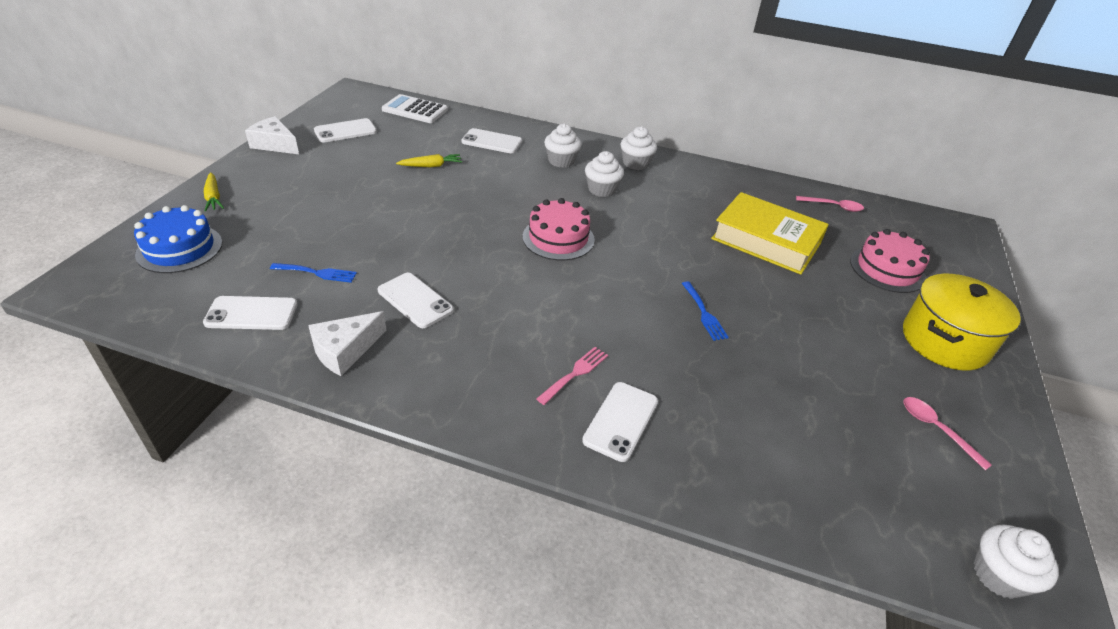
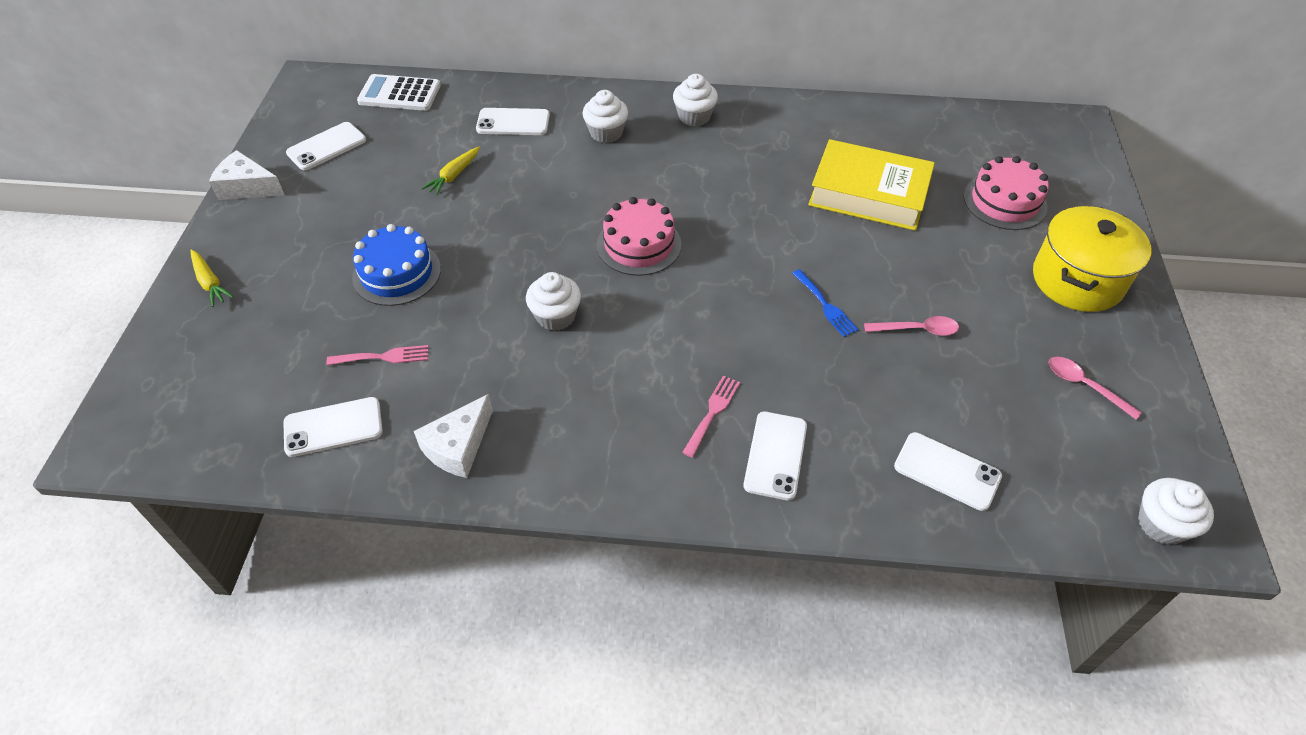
camera: 10 degrees left, 10 degrees up
(179, 248) = (206, 363): blue cake -> blue cake (397, 273)
(317, 273) = (383, 357): blue fork -> pink fork
(415, 300) = (509, 365): white phone -> white phone (947, 471)
(431, 166) = (454, 176): yellow carrot -> yellow carrot turned 150 degrees clockwise
(602, 189) = (666, 164): white cupcake -> white cupcake (556, 316)
(833, 206) = (932, 128): pink spoon -> pink spoon (917, 330)

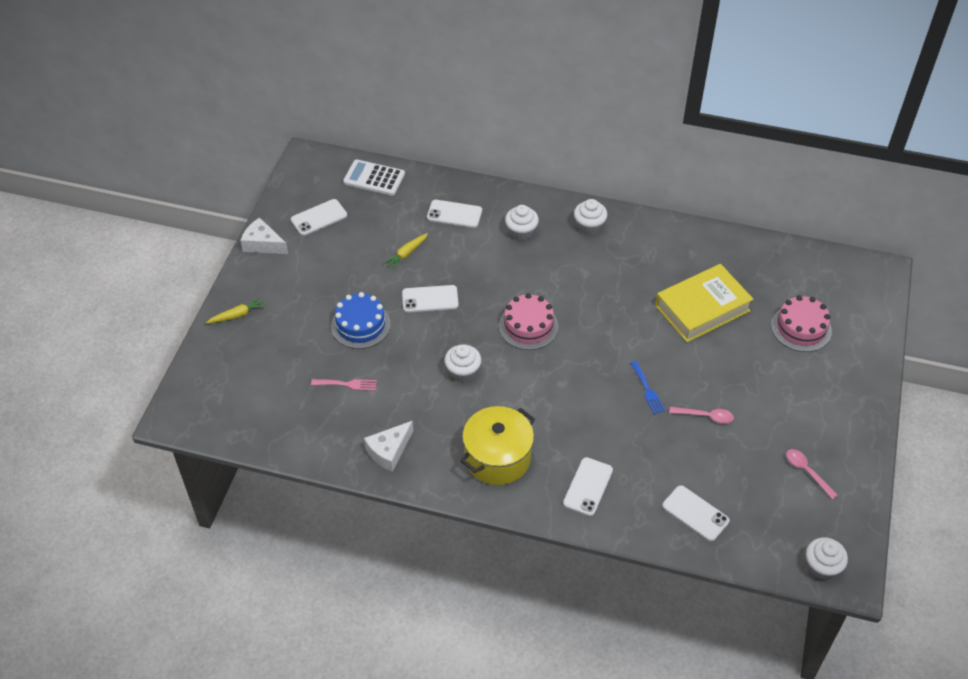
camera: 10 degrees right, 0 degrees up
(210, 282) = (237, 315): yellow carrot -> yellow carrot turned 90 degrees counterclockwise
(333, 427) = (313, 427): white phone -> white phone (430, 299)
(712, 412) = (553, 453): pink fork -> none
(868, 194) = (702, 308): yellow book -> yellow book turned 60 degrees counterclockwise
(1077, 280) = (831, 396): yellow pot -> yellow pot (497, 458)

